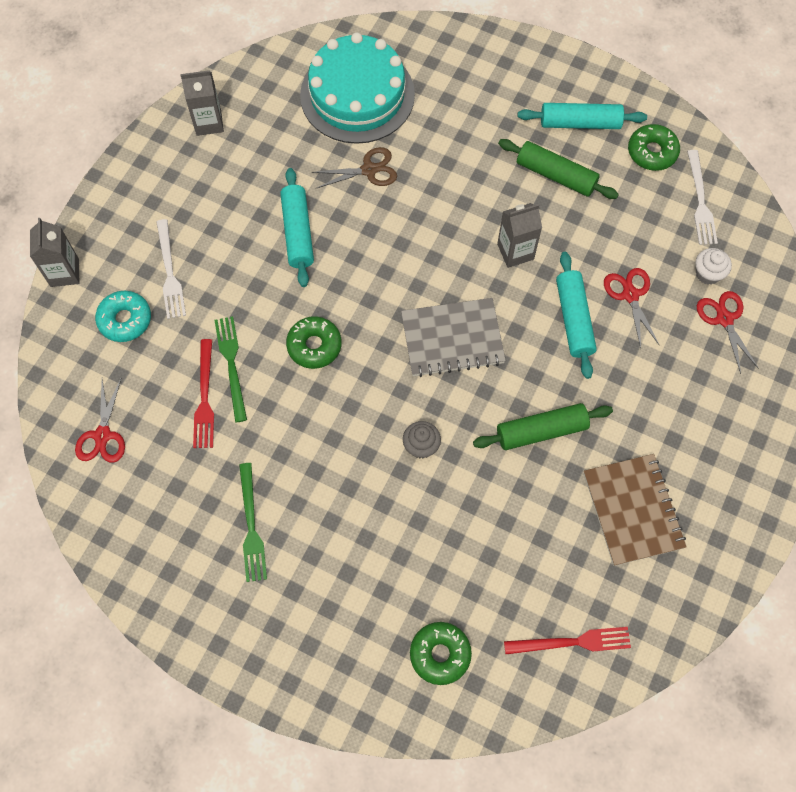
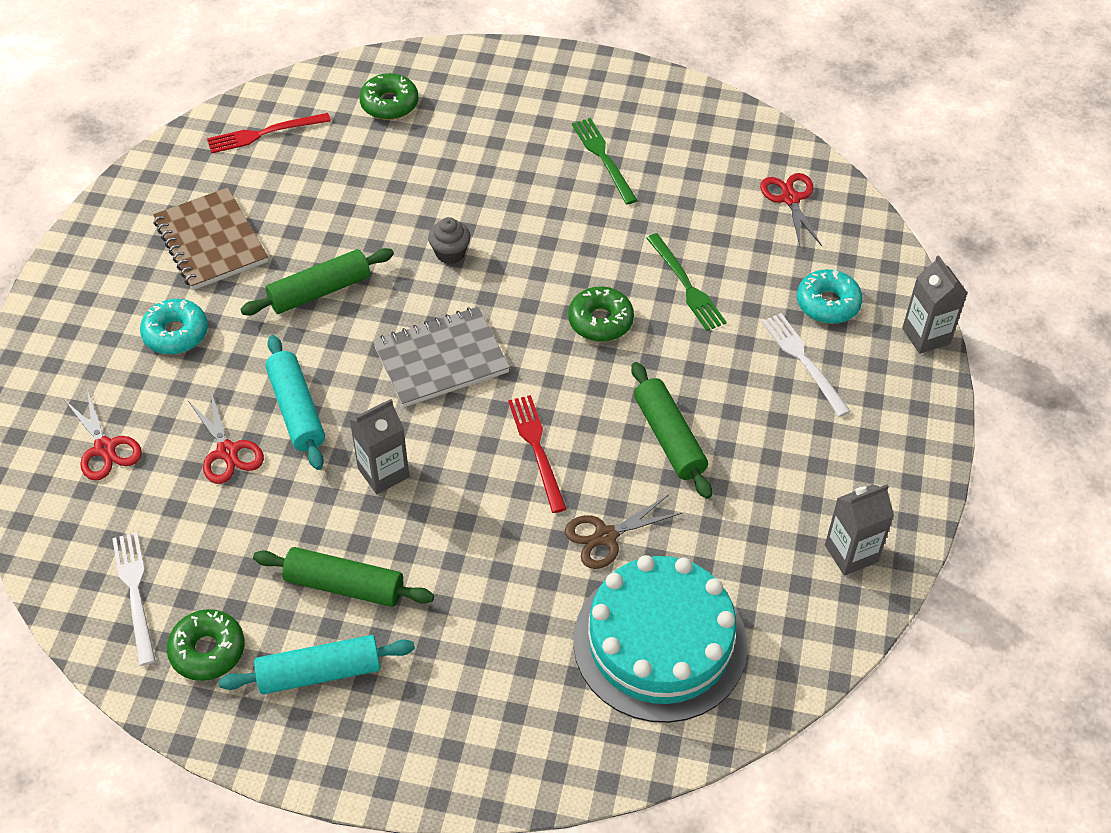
camera: 165 degrees right, 15 degrees down
(204, 398) = (701, 250): red fork -> red fork (537, 449)
(298, 232) = (669, 438): turquoise rolling pin -> green rolling pin
(667, 415) = (176, 333): none -> turquoise donut
(708, 274) = (126, 498): white cupcake -> none

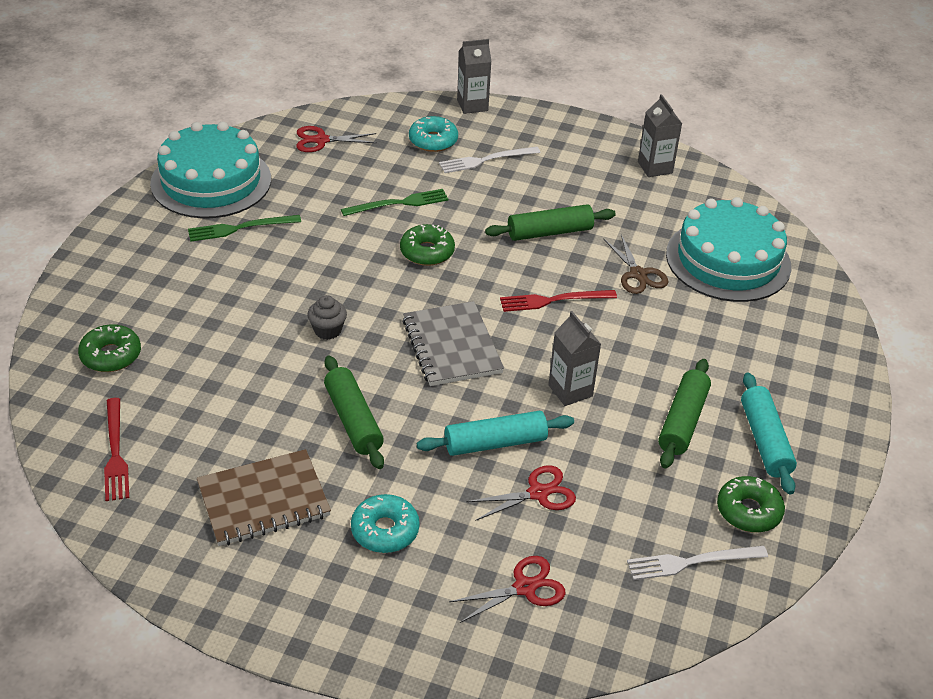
camera: 85 degrees left, 10 degrees down
(680, 121) = (211, 181): none -> turquoise cake

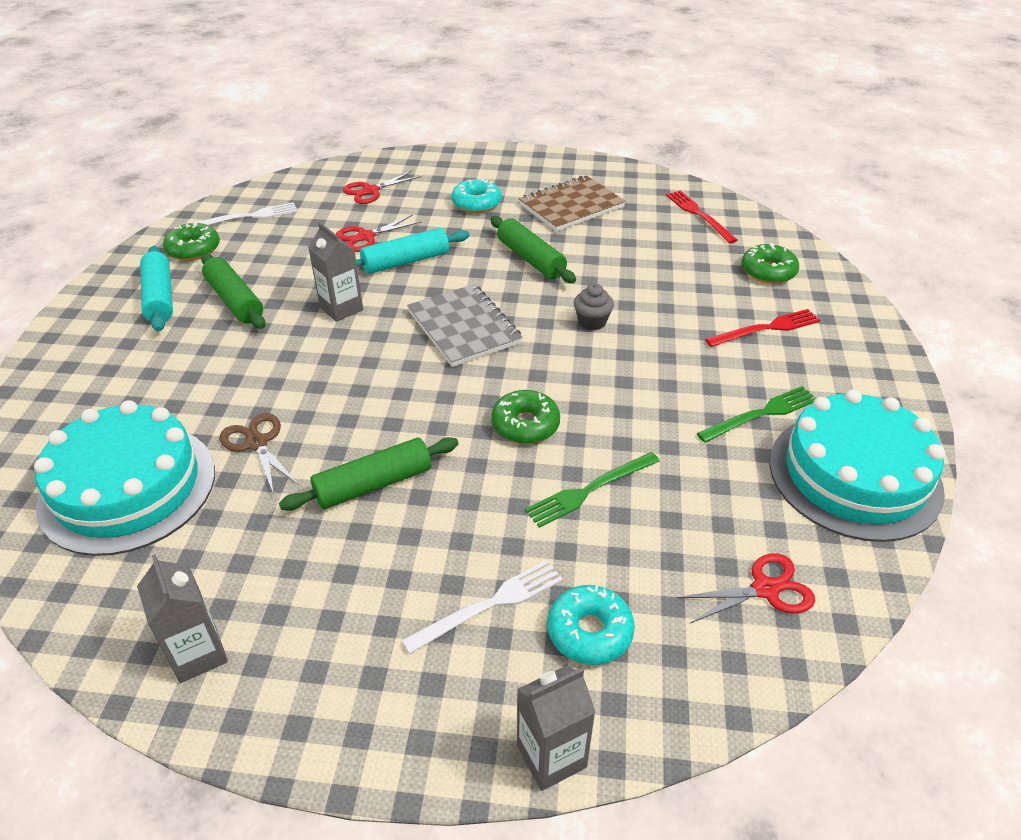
camera: 170 degrees right, 0 degrees up
(553, 300) = (362, 392): red fork -> red fork (766, 328)
(682, 421) = (235, 300): green rolling pin -> green rolling pin turned 45 degrees counterclockwise

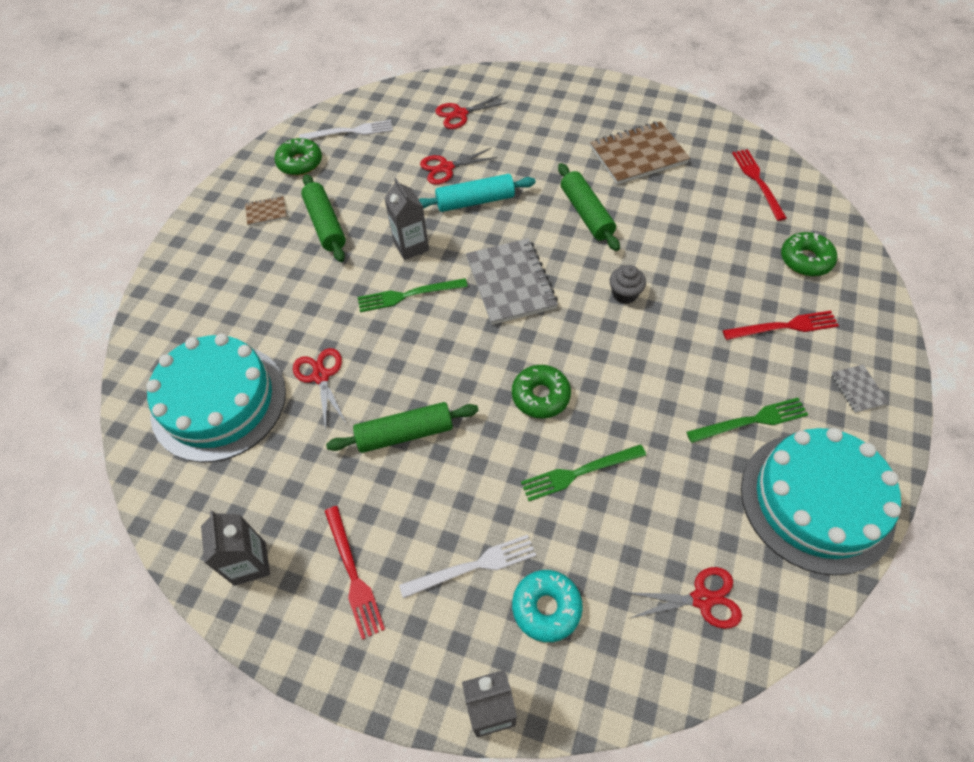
camera: 15 degrees right, 15 degrees up
(160, 297) = (266, 212): turquoise rolling pin -> brown notebook
(257, 443) = (321, 376): brown scissors -> red scissors
(339, 641) = (353, 574): none -> red fork
(348, 353) = (408, 295): none -> green fork
(476, 203) = (551, 141): turquoise donut -> none
(859, 371) = (857, 389): none -> grey notebook

